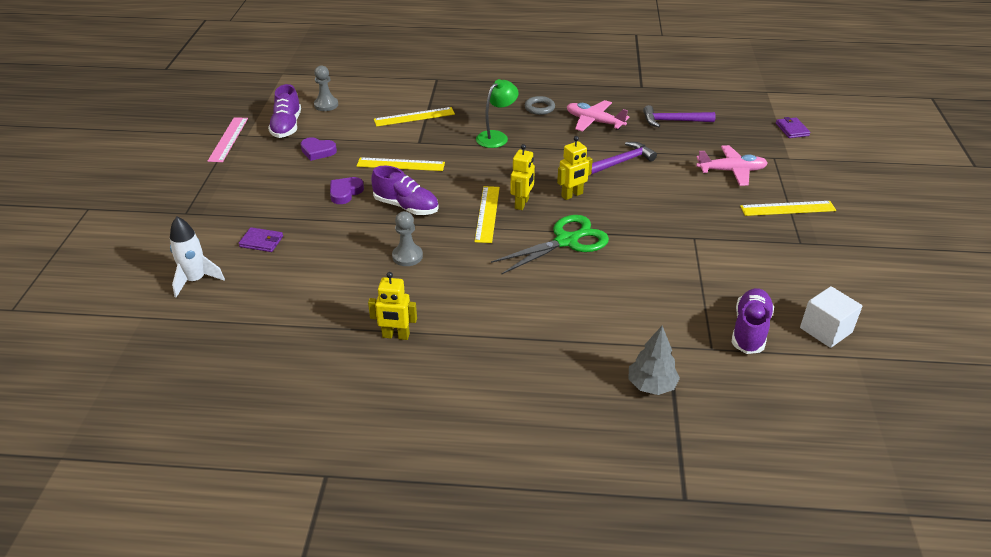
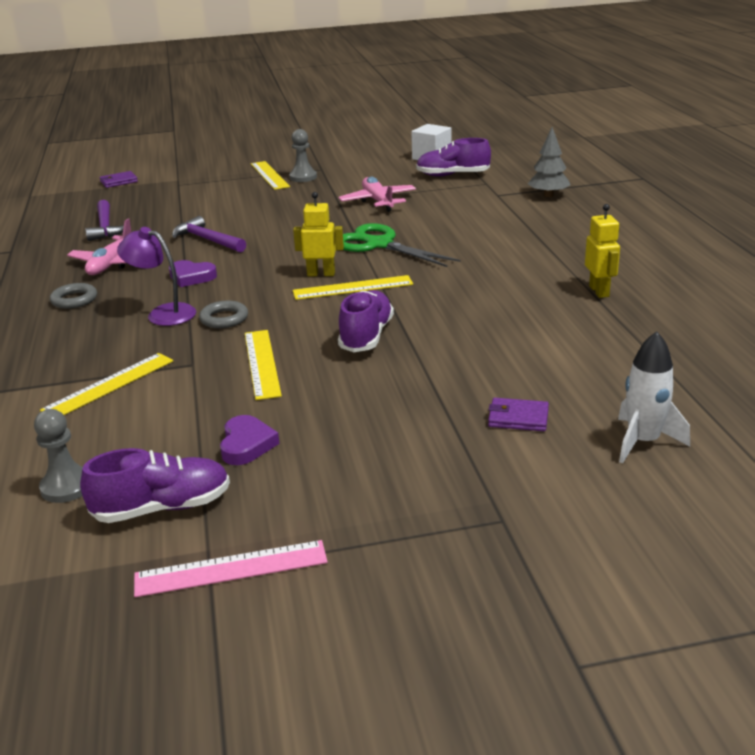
camera: 105 degrees left, 10 degrees down
(261, 242) = (518, 418): purple wallet -> purple wallet turned 75 degrees counterclockwise
(345, 192) = (357, 387): purple heart -> purple heart (191, 277)
(407, 256) = (467, 313): grey pawn -> grey pawn (303, 177)
(414, 117) = (109, 385): yellow ruler -> yellow ruler turned 75 degrees clockwise
(472, 157) = (224, 319): none -> grey ring
(496, 137) = (163, 313): green lamp -> purple lamp
(572, 195) = (290, 253): yellow robot -> none
(731, 171) = (211, 196): pink plane -> pink plane (378, 201)

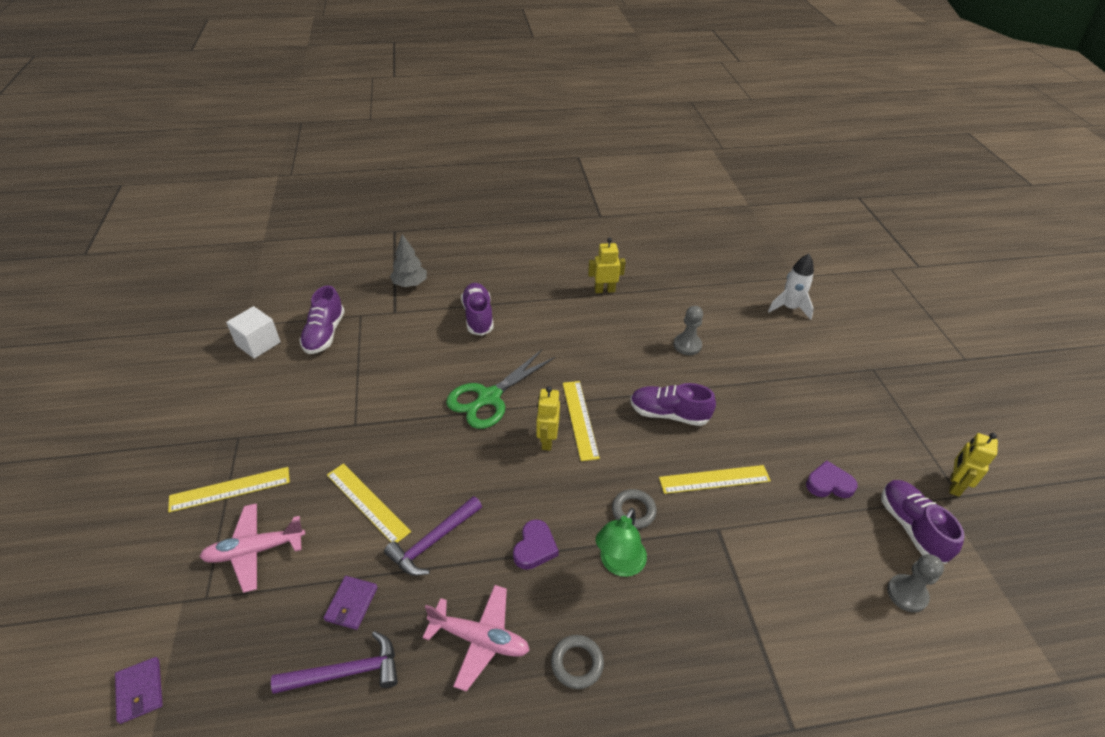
camera: 90 degrees left, 15 degrees up
(109, 385) = (759, 590): yellow ruler -> yellow ruler (367, 502)
(163, 313) = (619, 564): purple lamp -> green lamp
(231, 569) = (954, 485): pink ruler -> yellow robot
(303, 177) = (259, 455): grey pawn -> grey pawn (687, 345)
(378, 201) = (374, 392): pink plane -> pink plane (255, 550)
(507, 229) = (478, 317): none -> purple shoe
(518, 418) = (773, 350): purple wallet -> purple wallet (351, 604)

